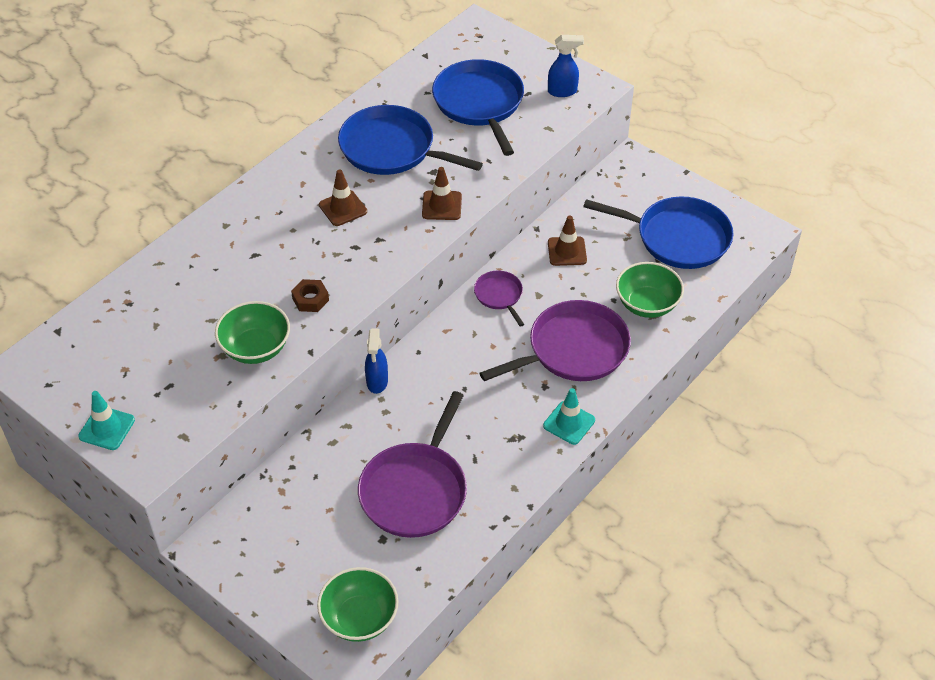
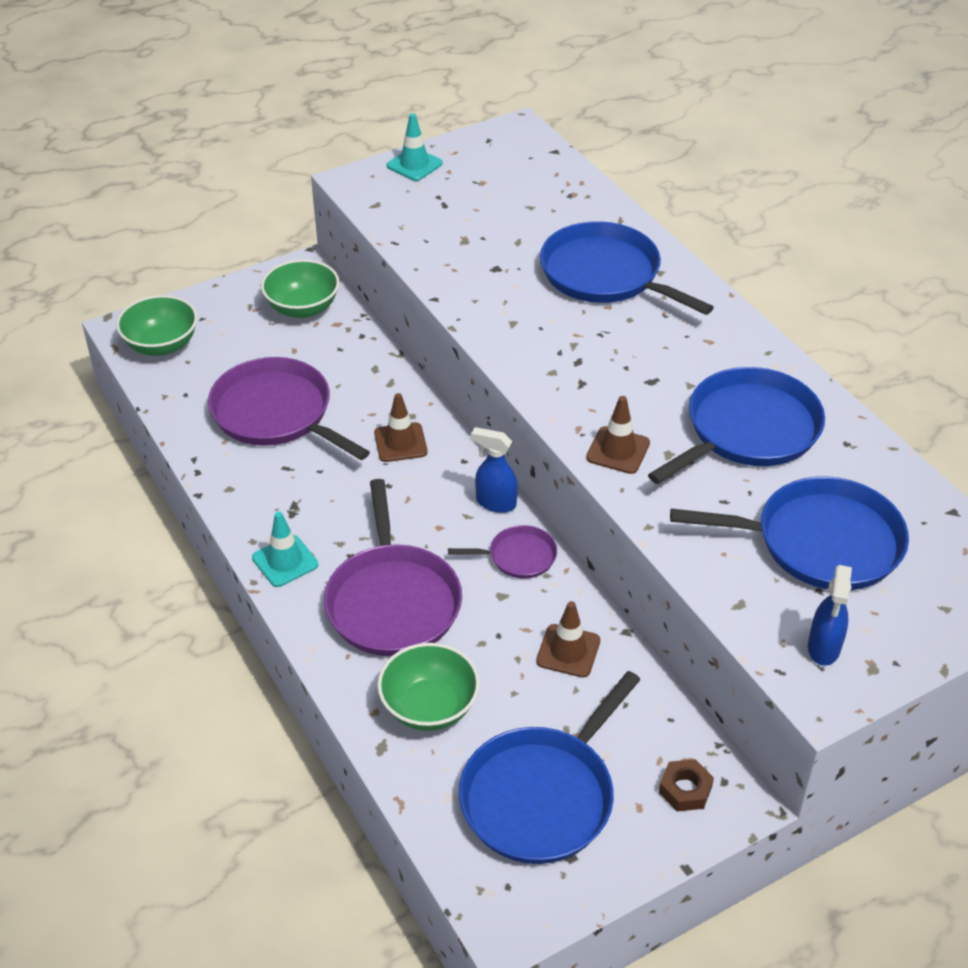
camera: 110 degrees right, 5 degrees down
(240, 255) = (606, 275): none -> blue pan
(256, 348) = (461, 264): green bowl -> green bowl (302, 308)
(310, 299) = (511, 312): brown nut -> brown nut (685, 790)
(343, 208) = (649, 365): brown traffic cone -> brown traffic cone (400, 443)
(377, 382) = (437, 418): blue spray bottle -> blue spray bottle (495, 503)

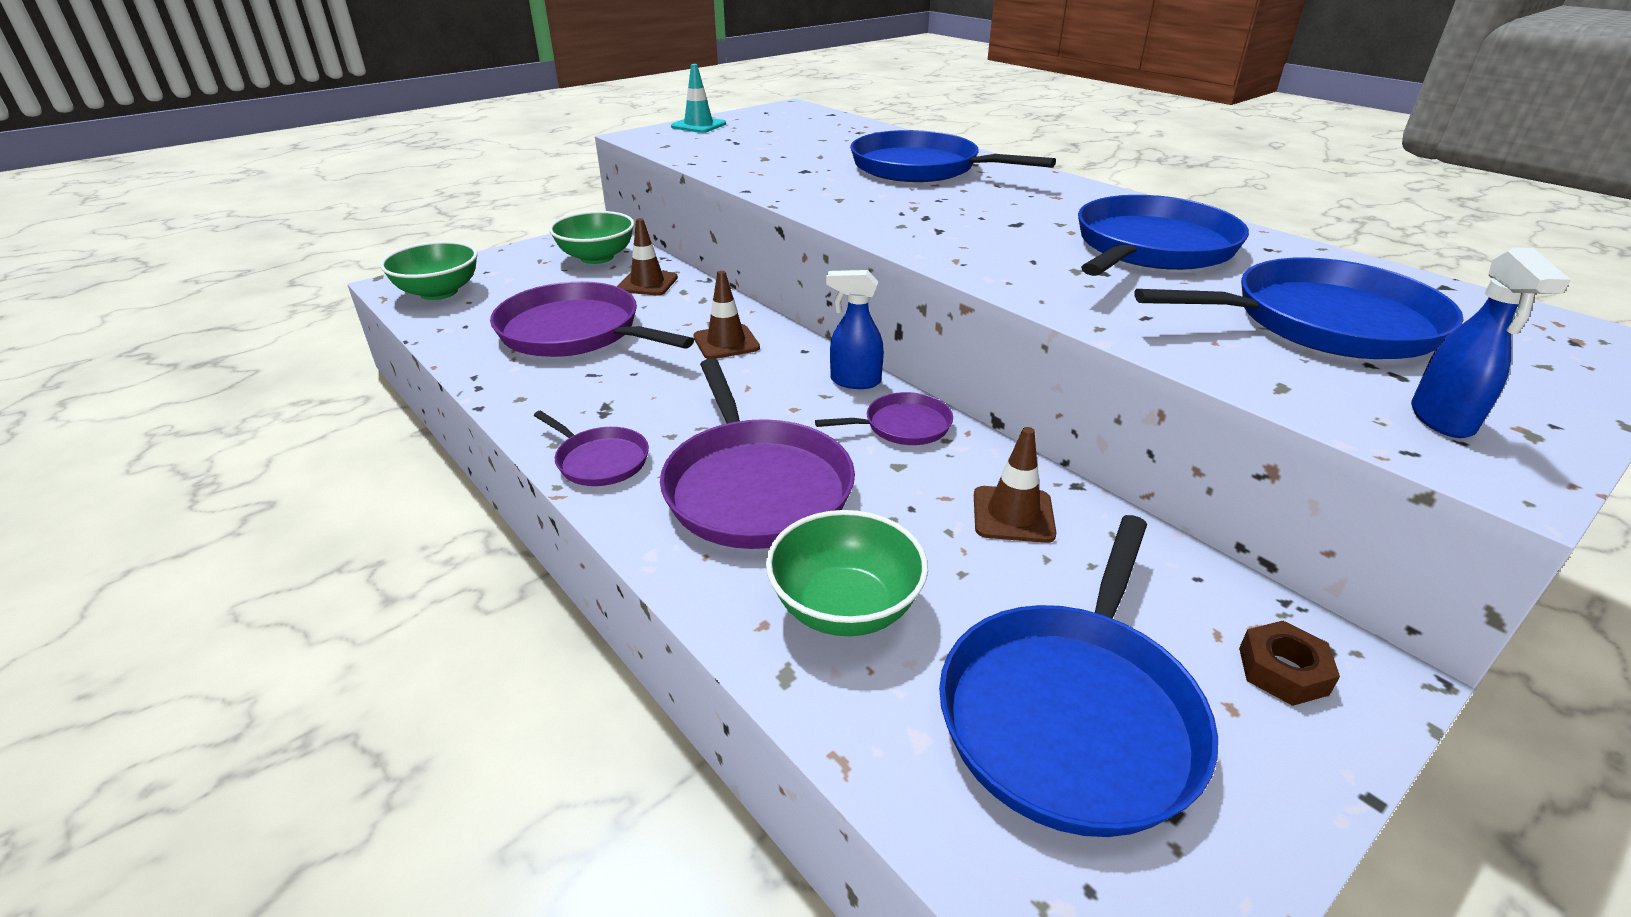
camera: 10 degrees left, 10 degrees down
(285, 561) = (599, 460): turquoise traffic cone -> purple pan
(618, 450) = (1014, 272): brown traffic cone -> brown traffic cone (647, 283)

